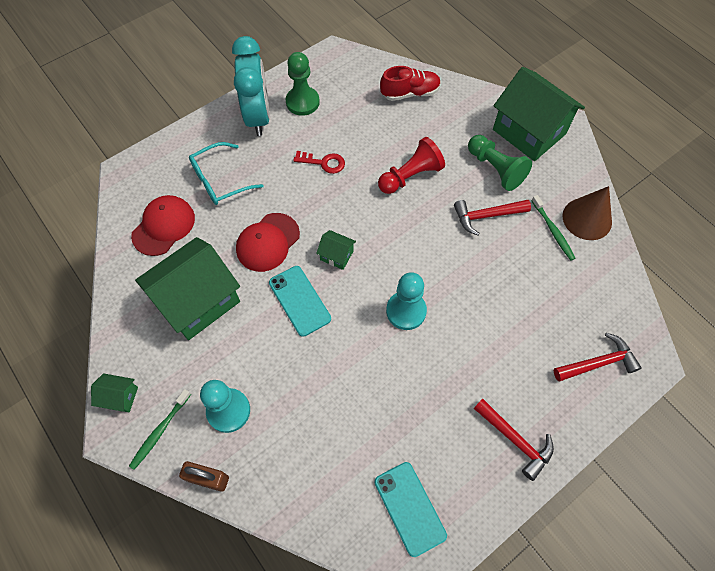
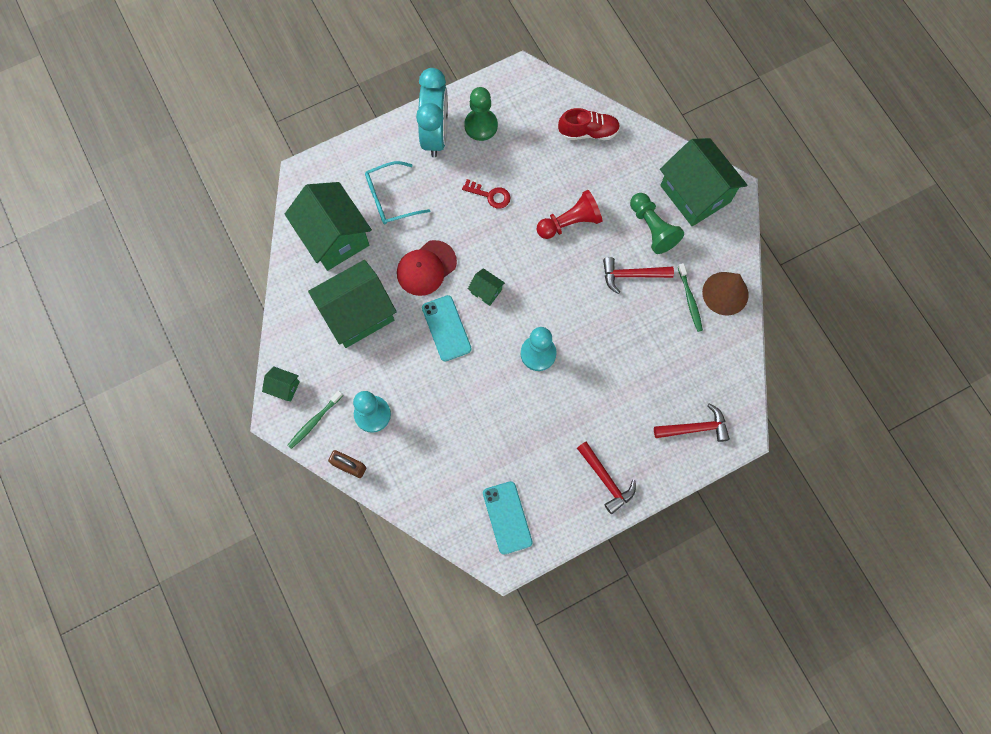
camera: 10 degrees right, 10 degrees up
(163, 226) = (334, 237): red cap -> green house

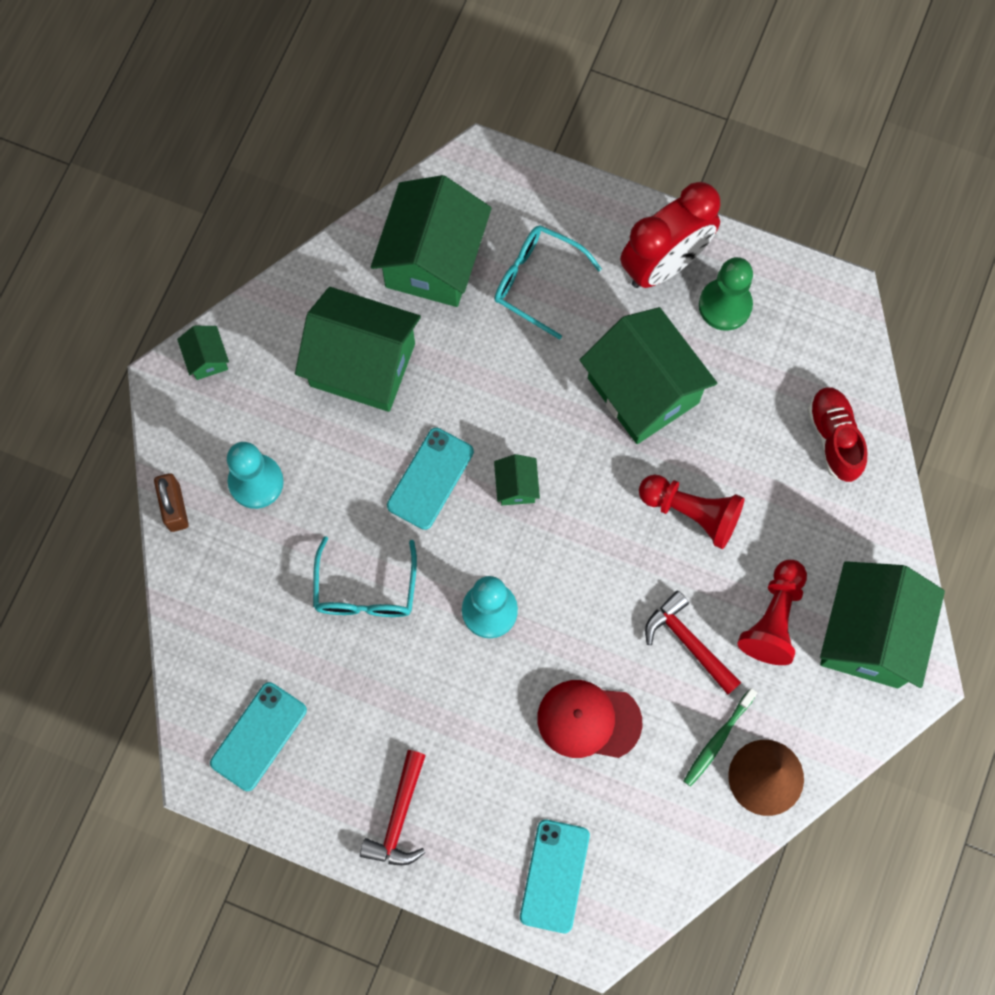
camera: 50 degrees right, 0 degrees up
(314, 421) = (194, 425): green toothbrush -> none
(426, 268) = (485, 394): red cap -> red cap (588, 720)
(435, 135) = (664, 264): turquoise clock -> red clock
(476, 404) = (365, 590): none -> turquoise glasses
(490, 195) = (643, 390): red key -> green house
(588, 132) = (834, 438): red shoe -> red shoe turned 150 degrees counterclockwise
(652, 228) = (773, 618): green pawn -> red pawn
(695, 428) = (554, 876): red hammer -> turquoise phone

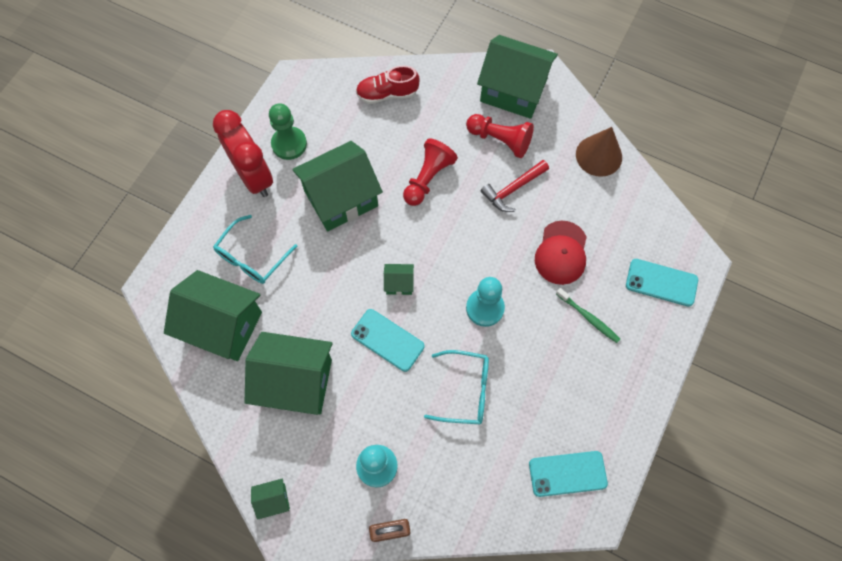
camera: 85 degrees left, 5 degrees down
(258, 736) = (567, 473): turquoise phone -> turquoise phone turned 45 degrees counterclockwise
(362, 364) = (295, 382): green house -> green house turned 75 degrees clockwise
(399, 817) = (624, 378): red hammer -> none
(717, 740) = (575, 179): green toothbrush -> green toothbrush (588, 318)

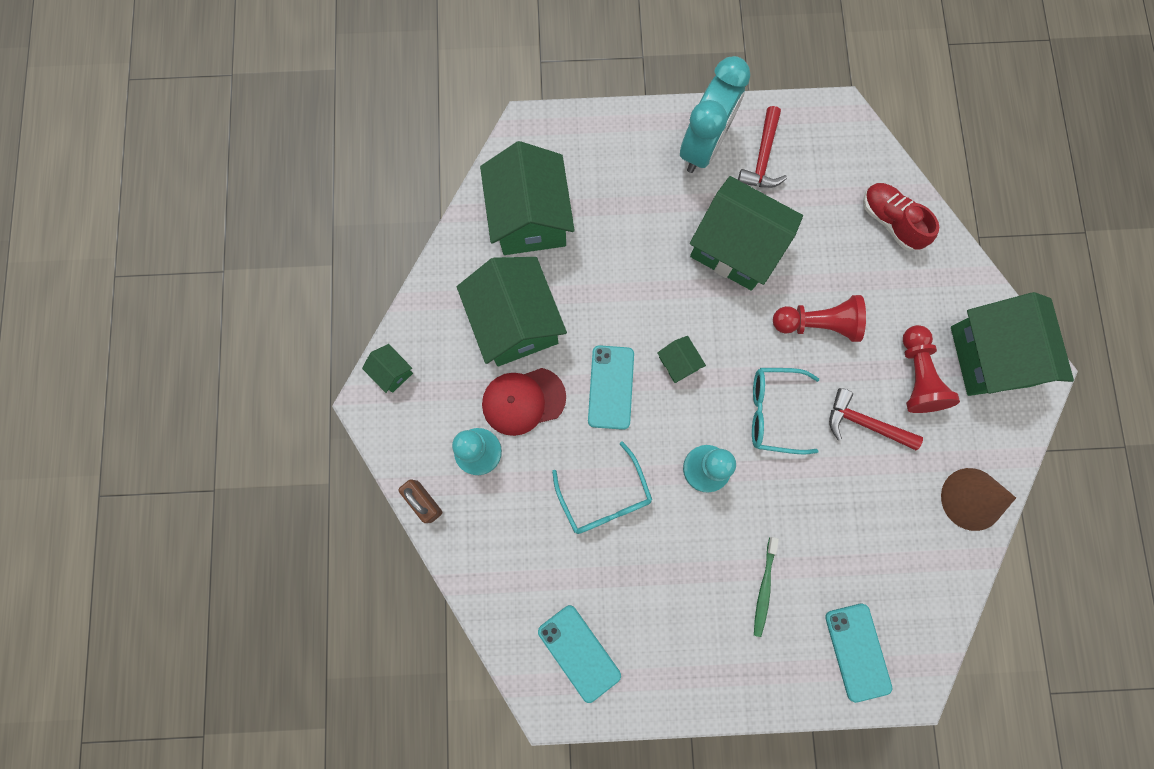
camera: 60 degrees right, 10 degrees up
(252, 257) = (616, 200): turquoise glasses -> turquoise glasses (774, 412)
(254, 176) = (703, 146): red clock -> turquoise clock
(289, 144) = (762, 158): green pawn -> red hammer
(561, 253) = (822, 518): red cap -> red cap (523, 401)

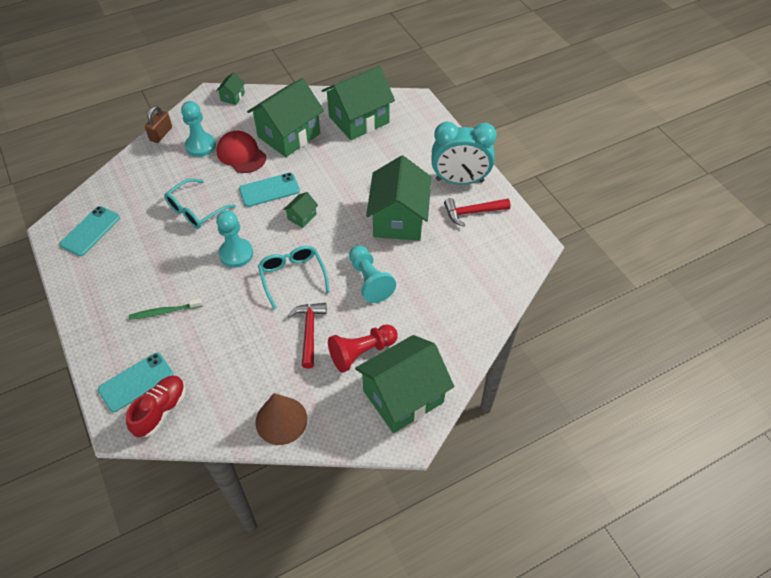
camera: 65 degrees right, 25 degrees down
(817, 324) = (369, 280): red pawn -> turquoise pawn
(890, 221) = (473, 298): red shoe -> red shoe (161, 410)

